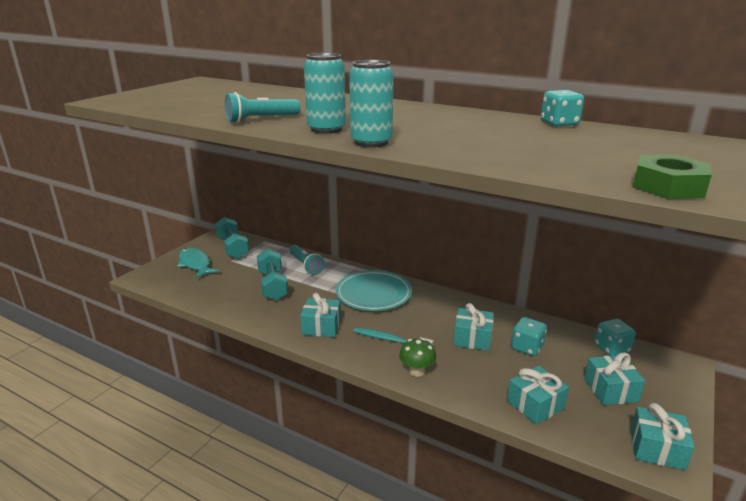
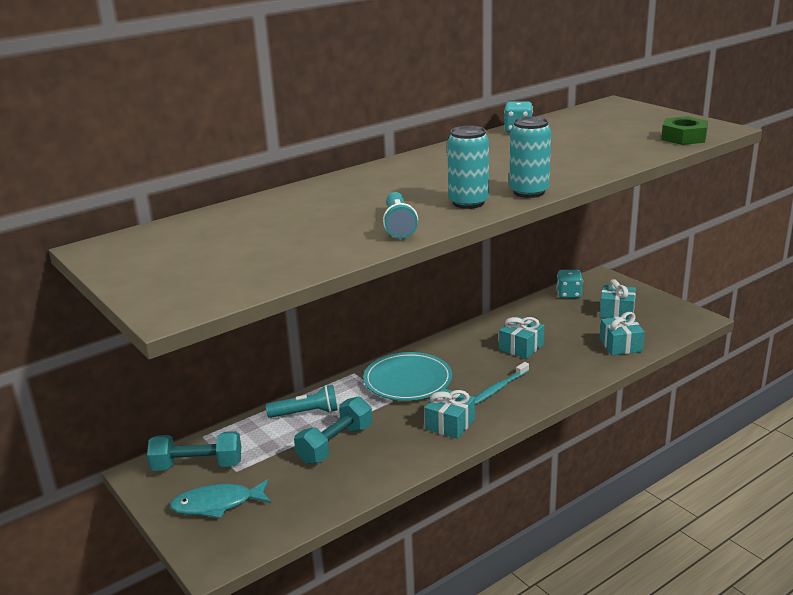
camera: 65 degrees left, 0 degrees up
(273, 285) = (335, 444): turquoise dumbbell -> turquoise dumbbell turned 60 degrees counterclockwise
(417, 371) = (554, 385): green mushroom -> none
(527, 347) = (548, 327): turquoise dice -> none
(657, 449) = (680, 317): turquoise gift -> none

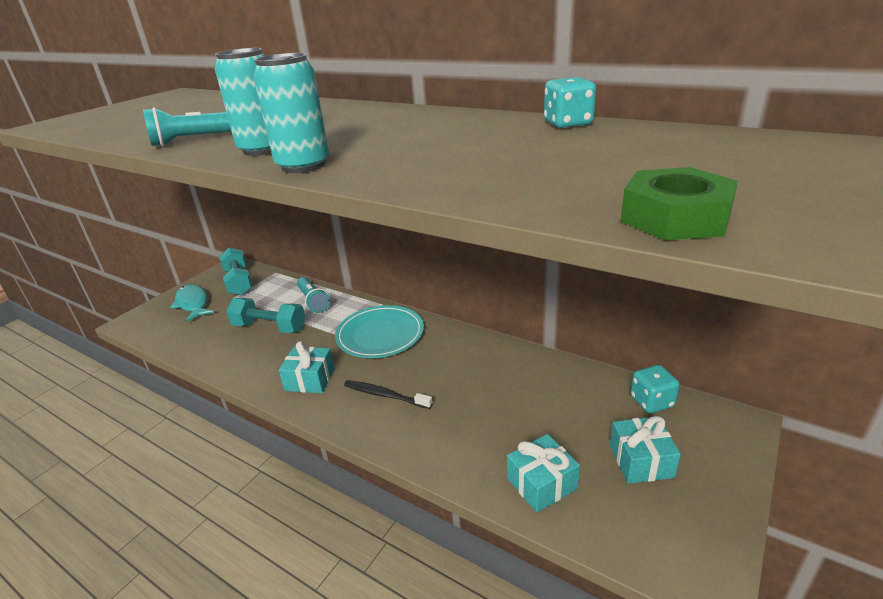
camera: 70 degrees right, 5 degrees up
(498, 388) = (385, 395): turquoise toothbrush -> black toothbrush
(521, 347) = (483, 391): turquoise gift -> none

